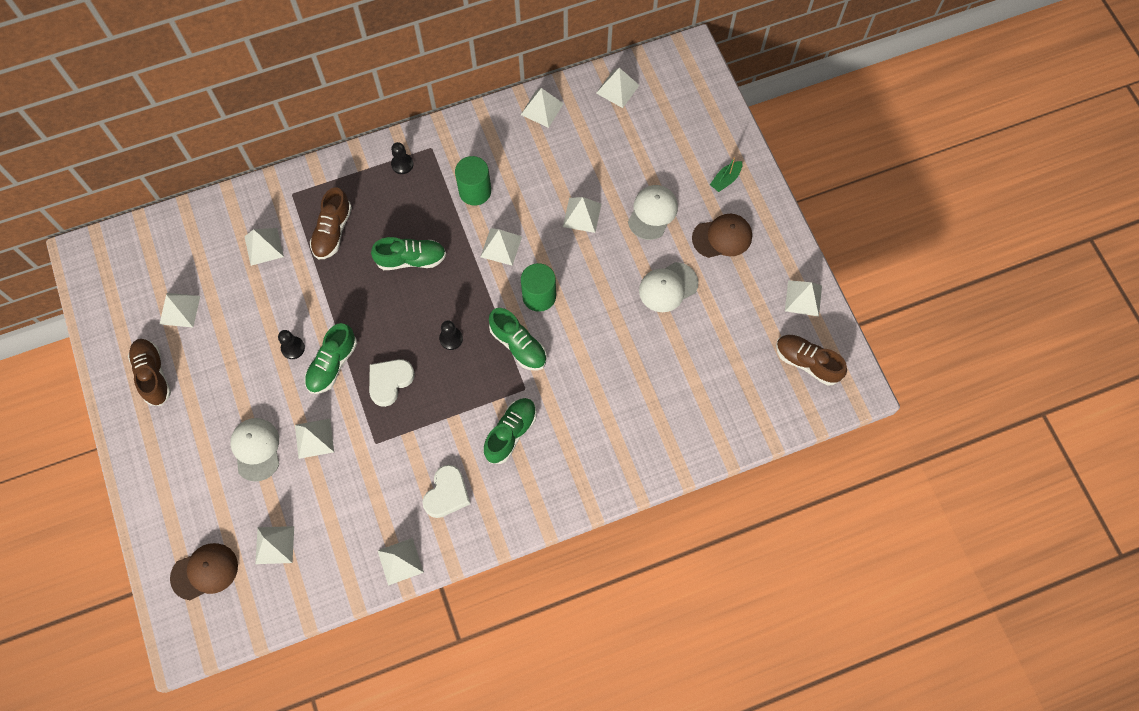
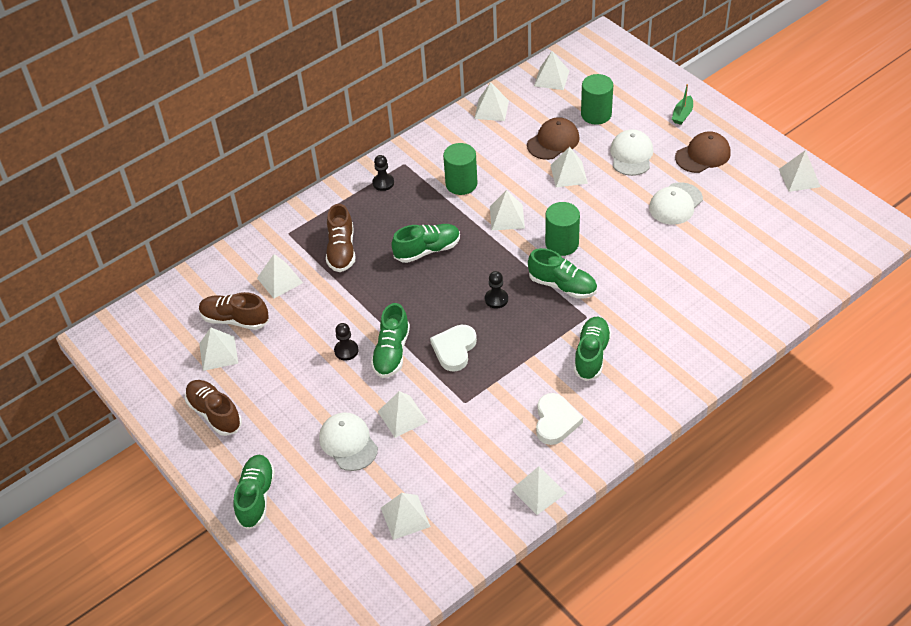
camera: 15 degrees left, 20 degrees down
(156, 477) = (256, 497): none -> green shoe
(205, 571) = (343, 563): brown cap -> brown cap (553, 141)
(641, 150) = (596, 114): none -> green cylinder
(807, 362) = (830, 222): brown shoe -> brown shoe (235, 319)

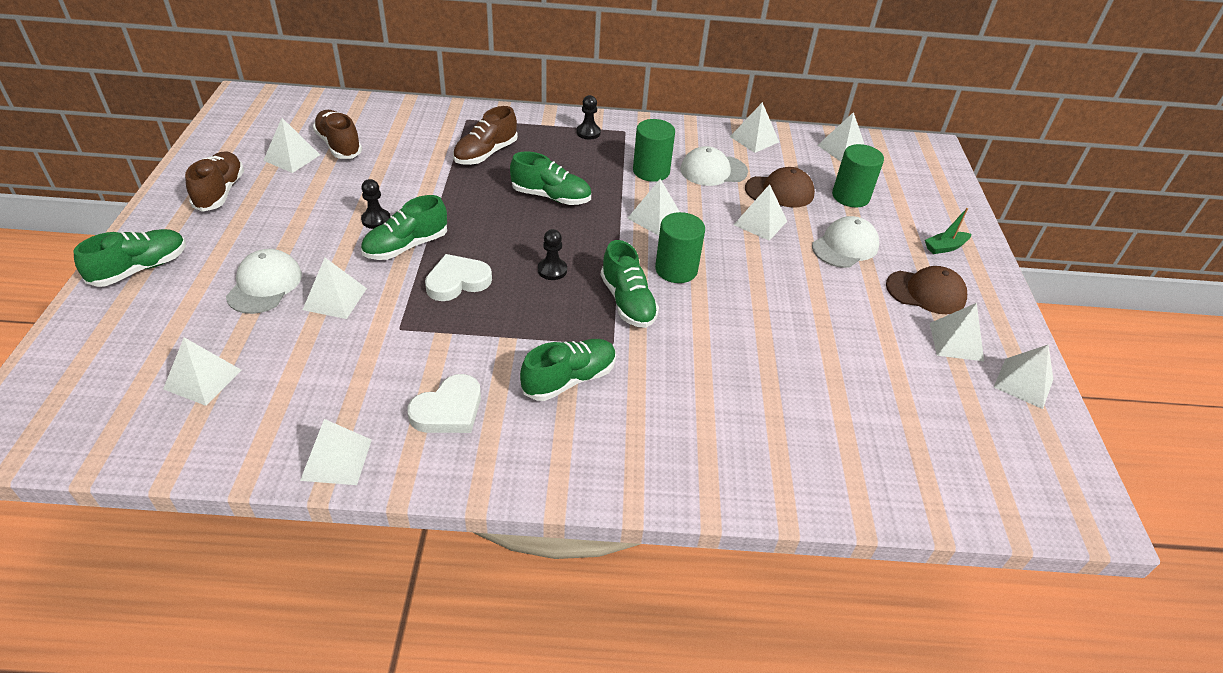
camera: 35 degrees right, 5 degrees down
(280, 280) = (411, 142): white pyramid -> white pyramid (956, 341)
(675, 204) = (840, 313): white cap -> white cap (713, 170)

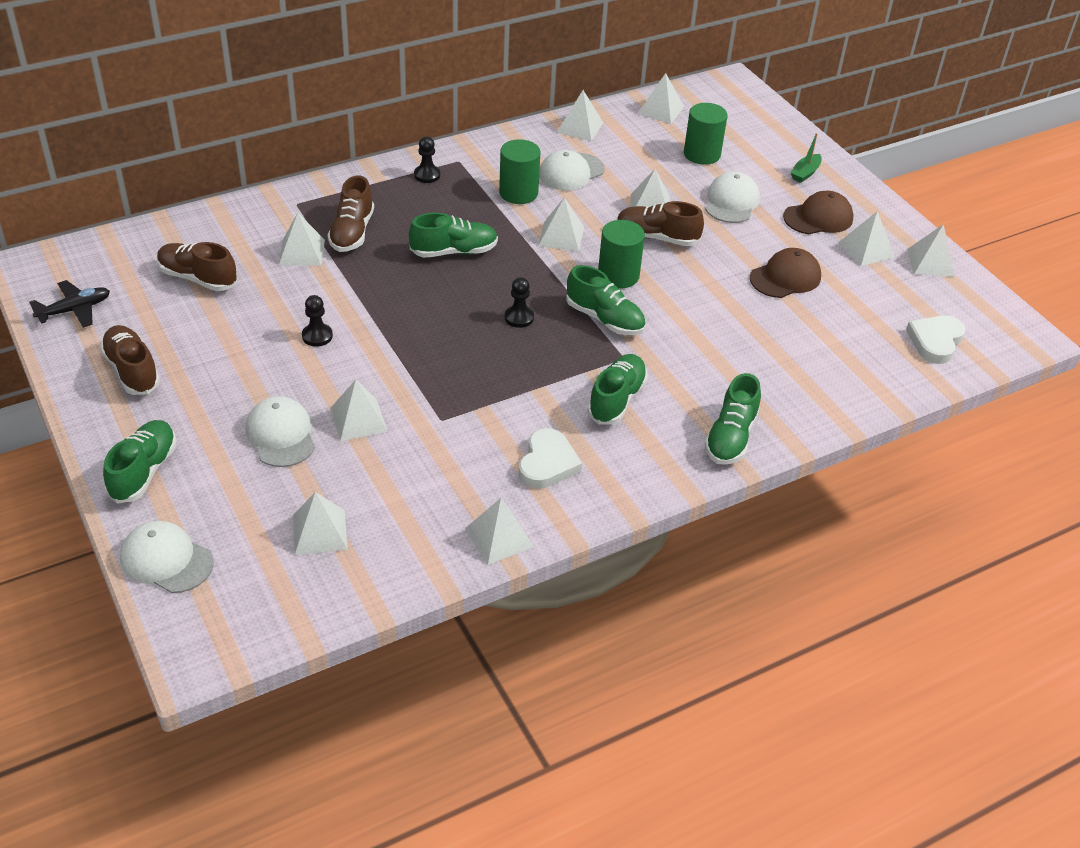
camera: 30 degrees left, 0 degrees up
(73, 346) = (166, 560): none -> white cap
(234, 136) = (75, 310): none -> black plane
(292, 157) = (164, 309): white pyramid -> white pyramid (301, 252)
(406, 246) = (371, 349): green shoe -> green shoe (730, 437)
(457, 281) = (449, 360): white heart -> white heart (935, 341)
(743, 250) = (657, 237): none -> brown shoe
(779, 191) = (642, 171): brown cap -> brown cap (785, 277)

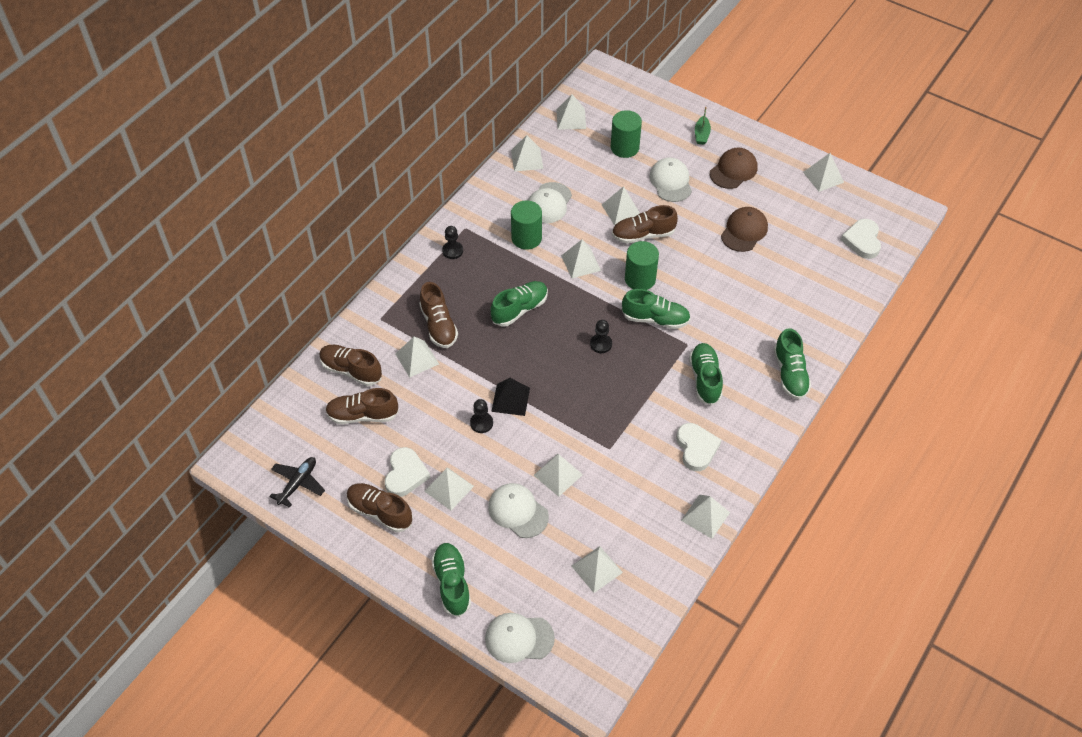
camera: 25 degrees left, 10 degrees up
(191, 348) = (405, 474): none -> white heart
(223, 235) = (351, 370): none -> brown shoe
(369, 327) = (510, 399): none -> black pyramid
(866, 249) = (778, 184): white pyramid -> white pyramid (449, 488)

